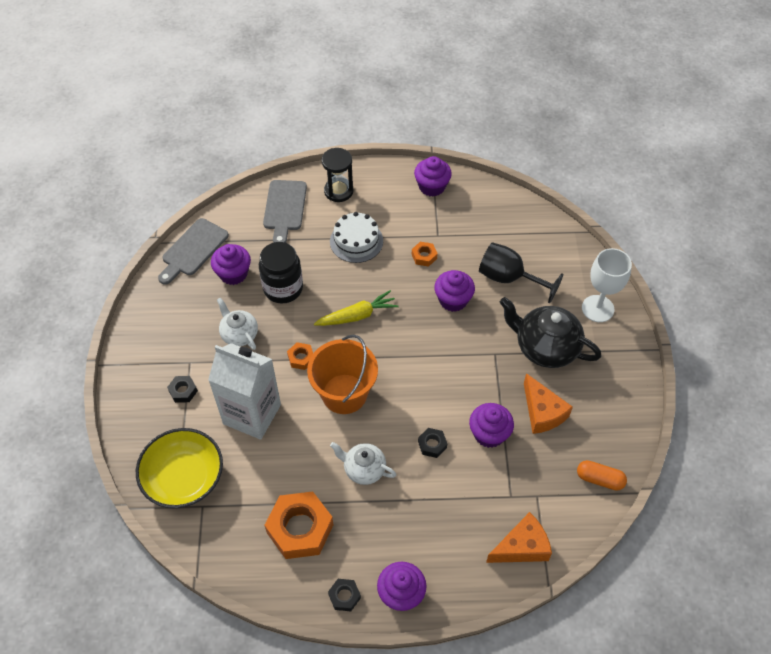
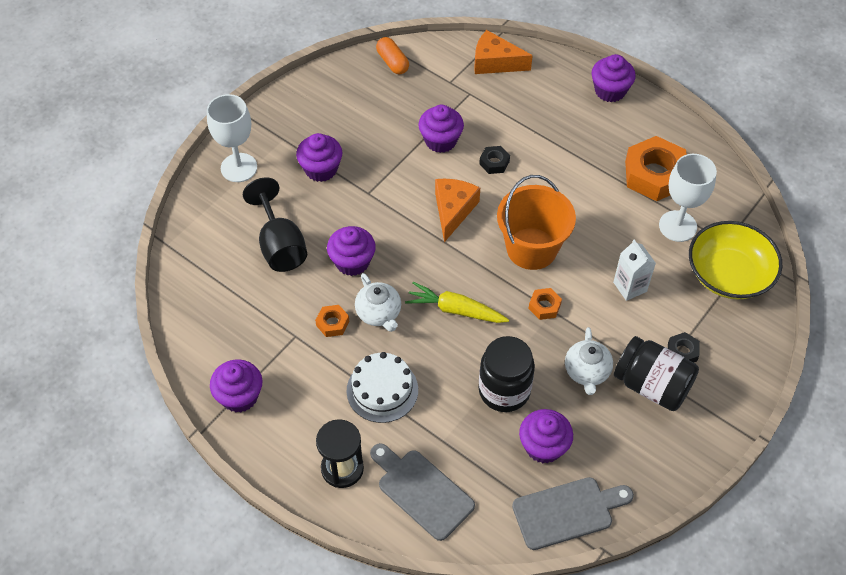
camera: 140 degrees left, 0 degrees up
(190, 354) = (652, 385): none -> black jar
(249, 492) = (677, 226): none -> white goblet
(252, 414) = (630, 287): white carton -> white carton, size x0.51
(284, 208) = (422, 491): grey cutting board -> grey cutting board turned 90 degrees counterclockwise
(344, 596) = (654, 114): black nut -> none
(363, 469) = (567, 182): white teapot -> white teapot (379, 313)
(542, 412) = (381, 127): orange cheese -> orange cheese (453, 210)
(545, 347) = (321, 169): black teapot -> purple cupcake

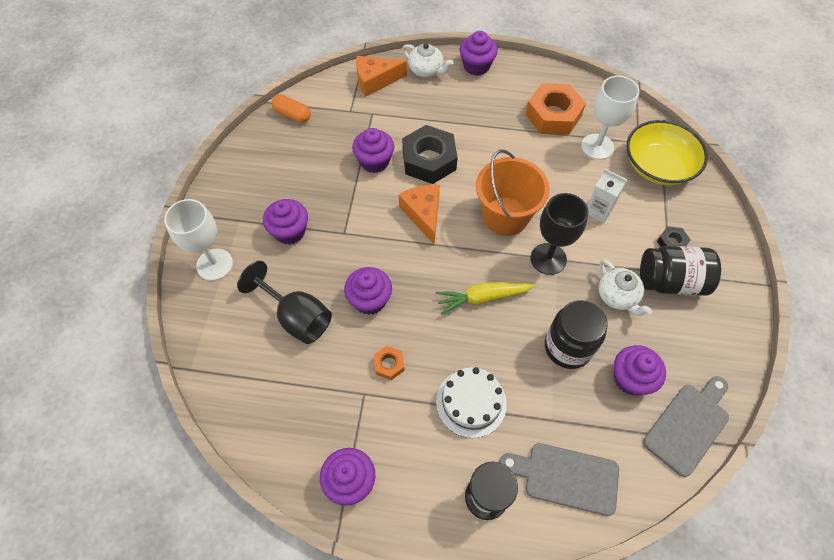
camera: 30 degrees left, 5 degrees up
(379, 313) = (422, 334): white teapot -> white teapot (426, 70)
(494, 163) = (429, 160): black nut -> black nut, size x2.14
(544, 306) = (548, 259): orange nut -> black goblet

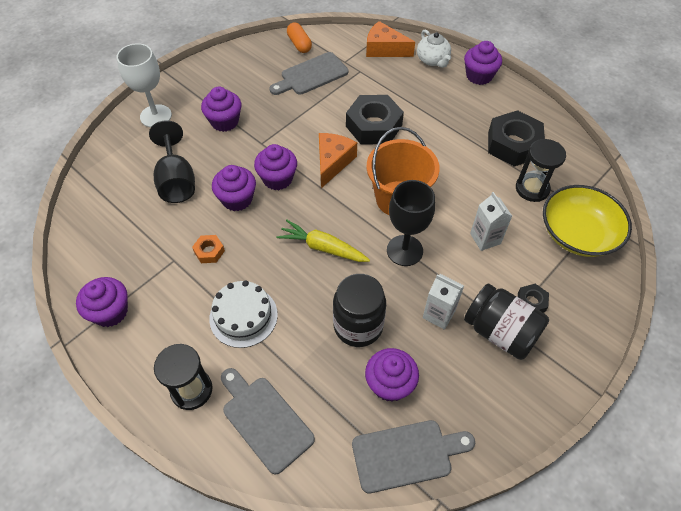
camera: 35 degrees right, 5 degrees down
(331, 140) = (311, 75): none -> grey cutting board
(374, 161) = (330, 105): purple cupcake -> purple cupcake (277, 179)
(553, 115) = (513, 144): orange nut -> black nut
(597, 146) = (532, 189): white goblet -> black hourglass
(617, 296) = (439, 314): white teapot -> white carton

